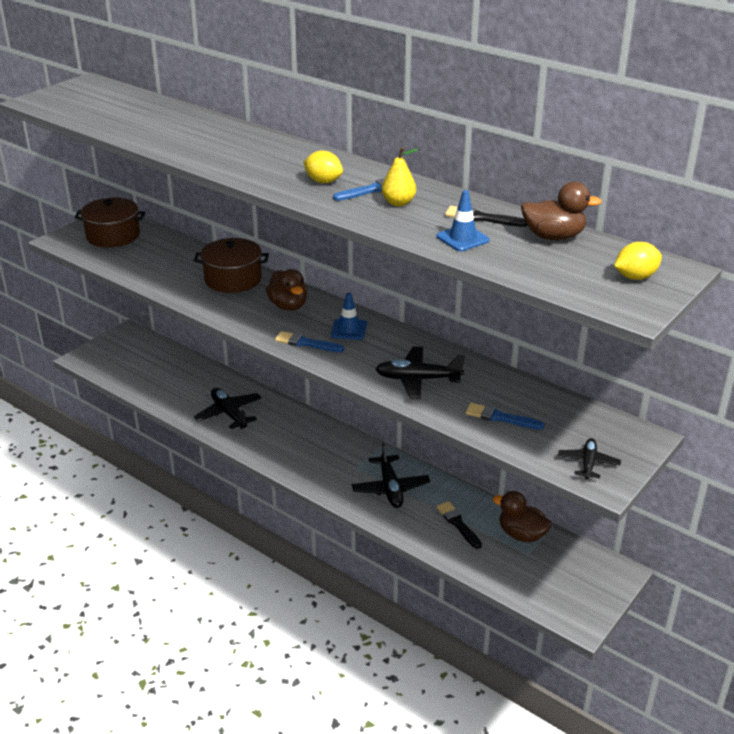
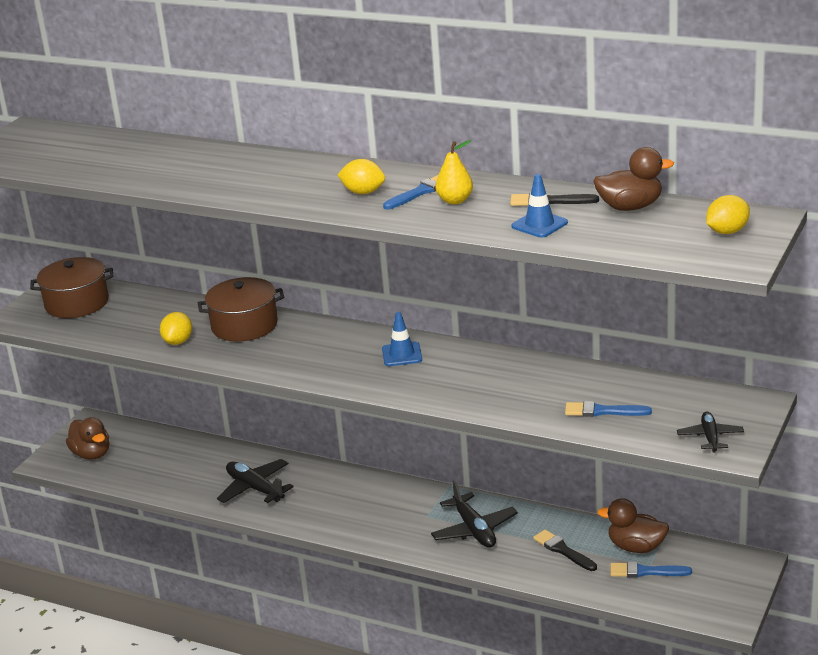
camera: 10 degrees left, 5 degrees down
(174, 283) = (178, 341): none -> yellow lemon
(288, 306) = (322, 342): brown duck -> brown duck (92, 454)
(306, 343) = (361, 377): blue brush -> blue brush (646, 572)
(418, 379) = (500, 390): black plane -> none

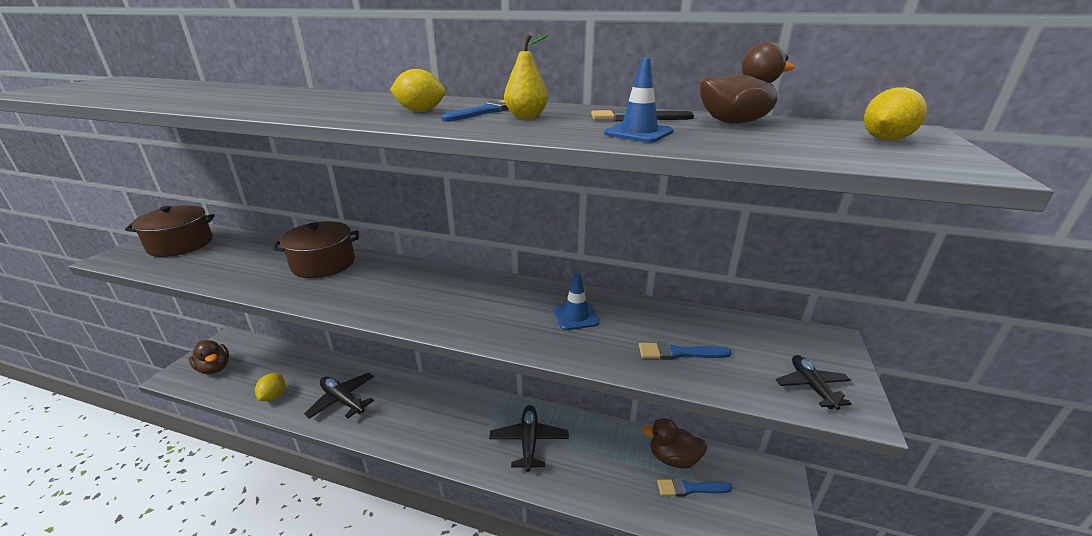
camera: 10 degrees left, 0 degrees up
(178, 341) = (254, 278): yellow lemon -> yellow lemon (273, 396)
(402, 354) = (465, 290): blue traffic cone -> blue traffic cone (575, 316)
(474, 530) = (529, 441): black plane -> black plane turned 150 degrees counterclockwise
(563, 550) = (610, 464): black brush -> none

